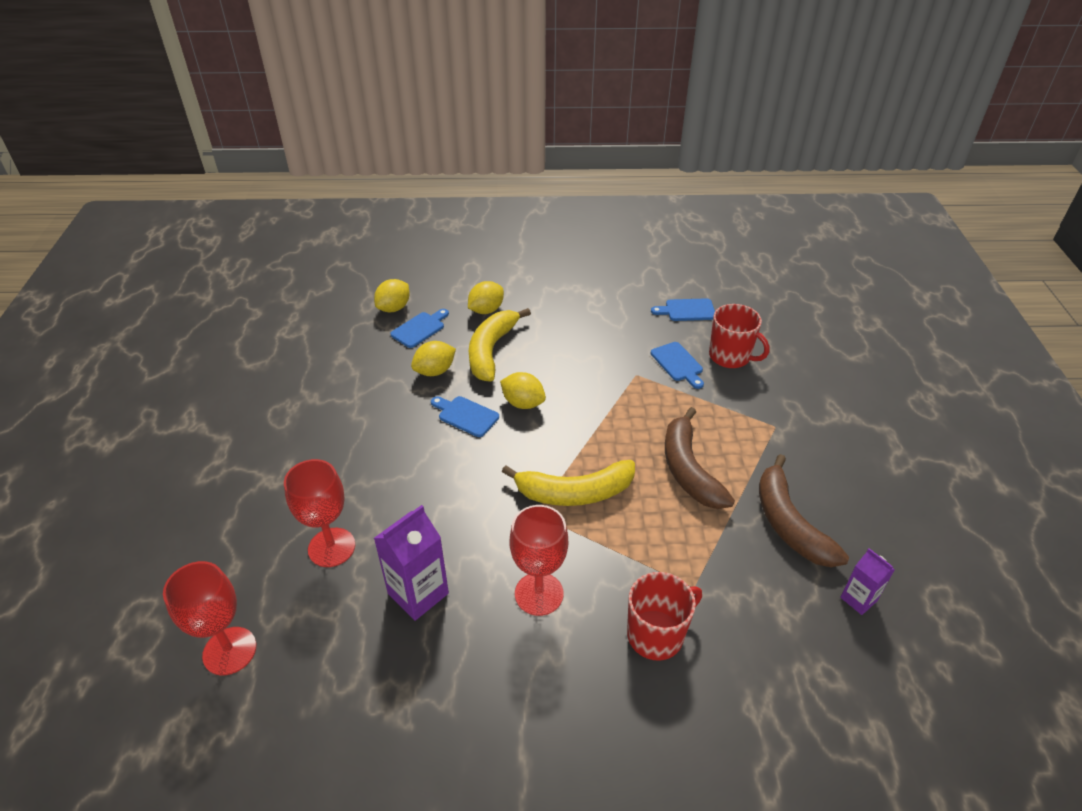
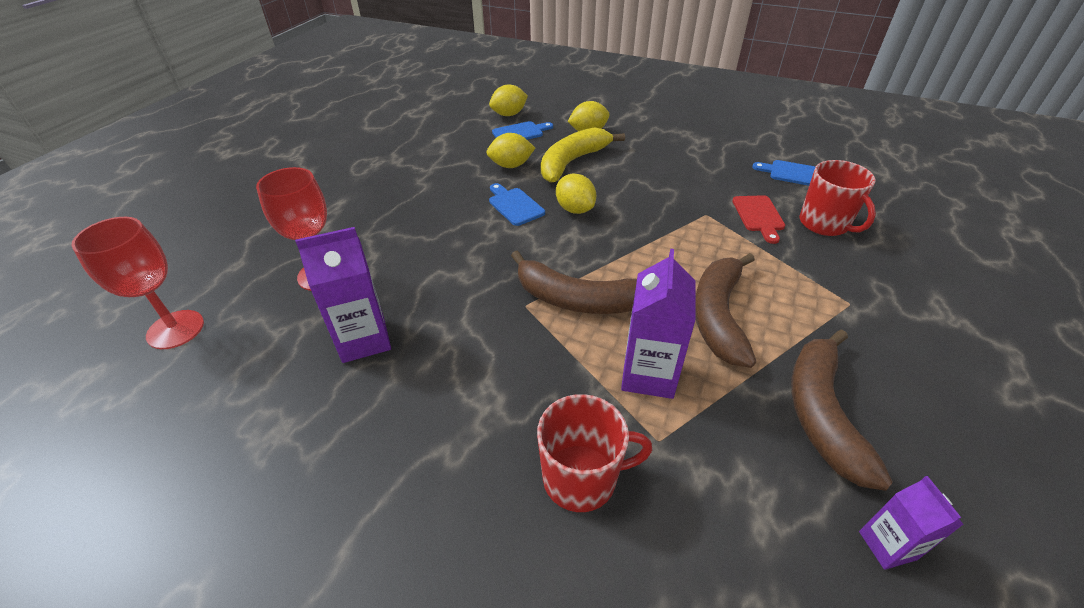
camera: 25 degrees right, 0 degrees up
(539, 594) = (478, 383): red goblet -> none
(575, 492) = (577, 299): yellow banana -> brown banana
(662, 538) = (648, 374): none -> purple carton
(678, 364) = (758, 216): blue cutting board -> red cutting board

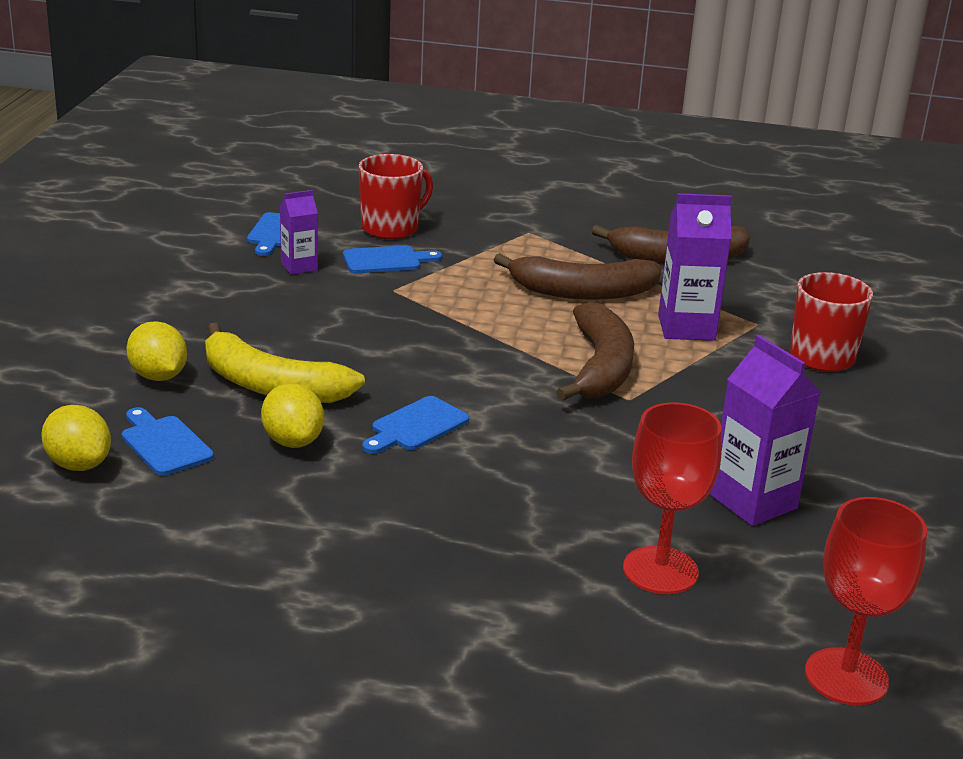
camera: 105 degrees left, 15 degrees down
(575, 209) = (411, 377): yellow lemon -> none
(758, 216) = (386, 260): red cutting board -> blue cutting board
(887, 545) = (780, 251): purple carton -> purple carton (299, 267)

